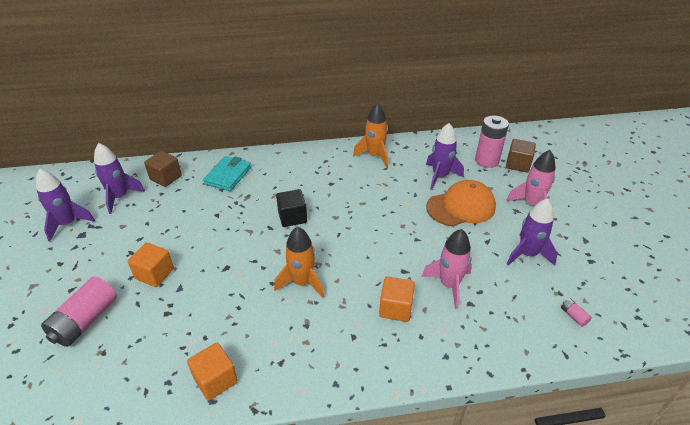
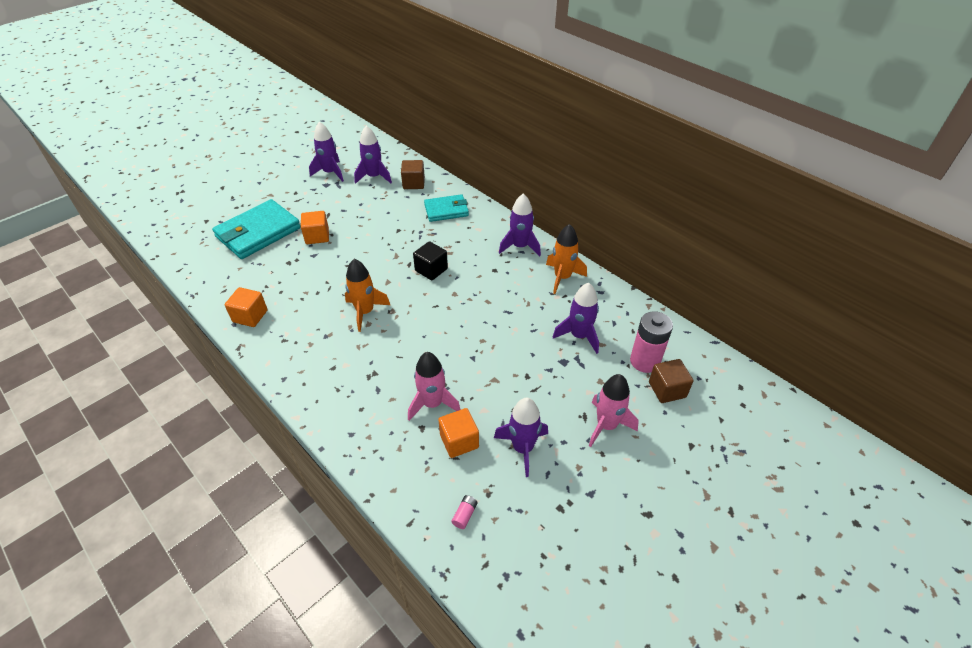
camera: 55 degrees right, 5 degrees up
(85, 321) = (258, 232): pink battery -> turquoise wallet
(319, 159) = (520, 247): none -> purple rocket
(395, 308) = (379, 379): orange cube -> orange cube (459, 441)
(461, 207) = (547, 370): orange cap -> none

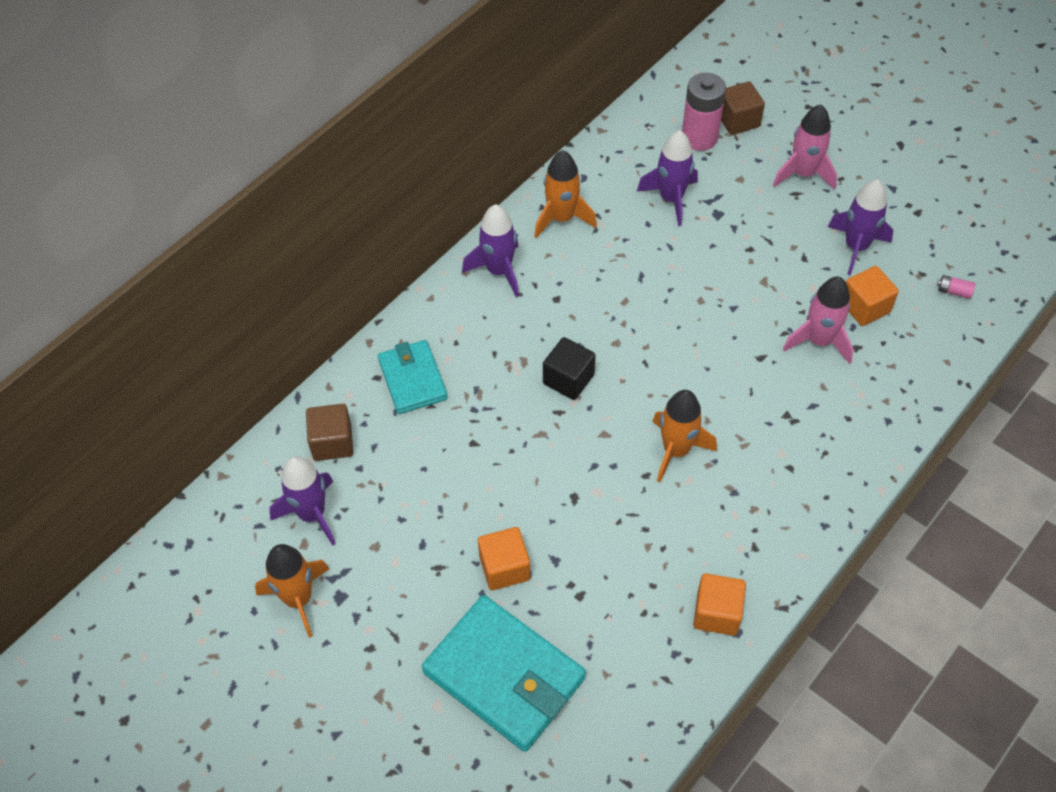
camera: 95 degrees left, 10 degrees up
(330, 173) = (298, 599): purple rocket -> orange rocket

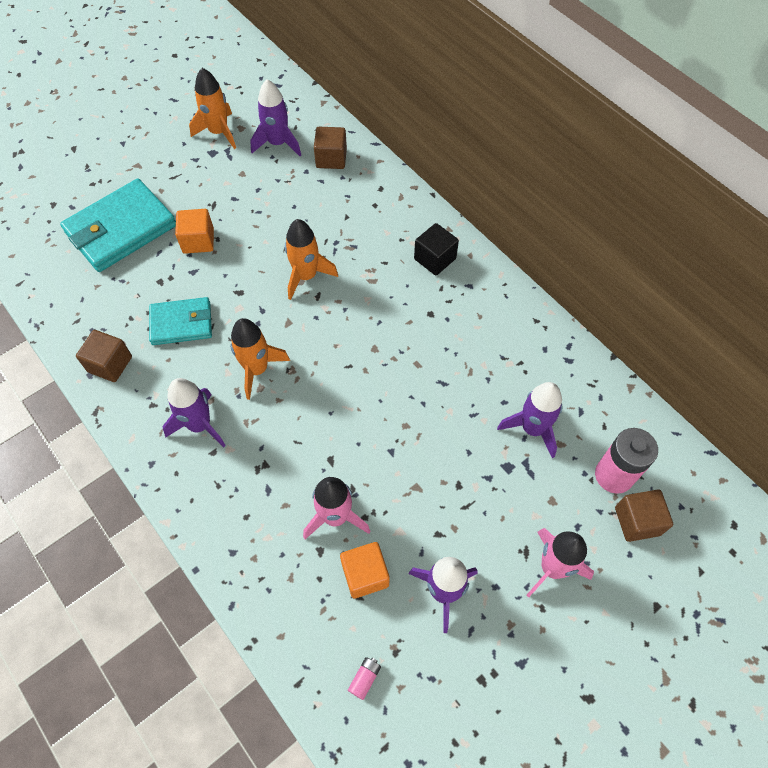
camera: 100 degrees right, 5 degrees up
(412, 379) = (373, 208): turquoise wallet -> turquoise wallet (181, 323)
(498, 271) = (468, 277): purple rocket -> purple rocket (199, 425)
(561, 218) = (520, 333): orange rocket -> orange rocket (306, 276)
(568, 379) = (346, 307): black cube -> black cube (435, 259)
(717, 613) = (110, 364): orange cube -> brown cube

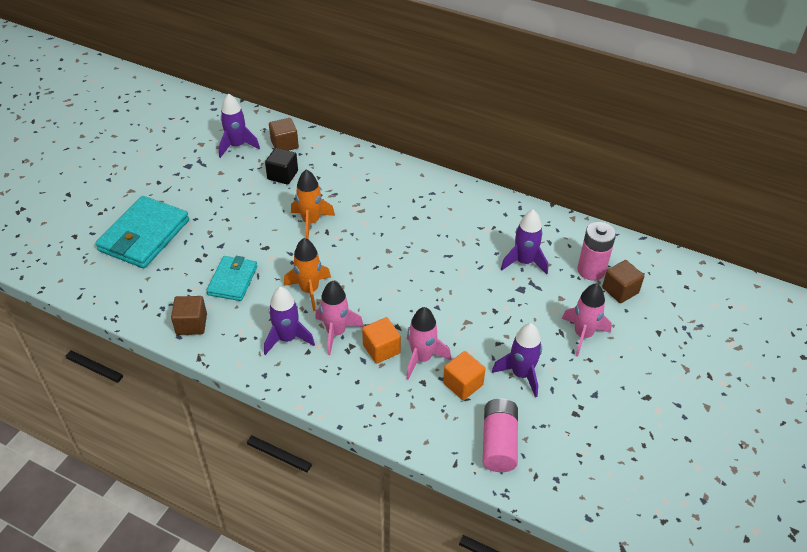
camera: 25 degrees left, 15 degrees down
(181, 323) = (232, 280): turquoise wallet -> turquoise wallet turned 45 degrees counterclockwise
(198, 241) = (213, 225): orange cube -> orange cube (381, 349)
(219, 132) = (185, 151): orange rocket -> none
(257, 439) = (336, 332): none -> pink rocket
(365, 678) = (499, 443): pink battery -> pink battery, size x2.41
(435, 259) = (398, 184): black cube -> black cube (282, 175)

